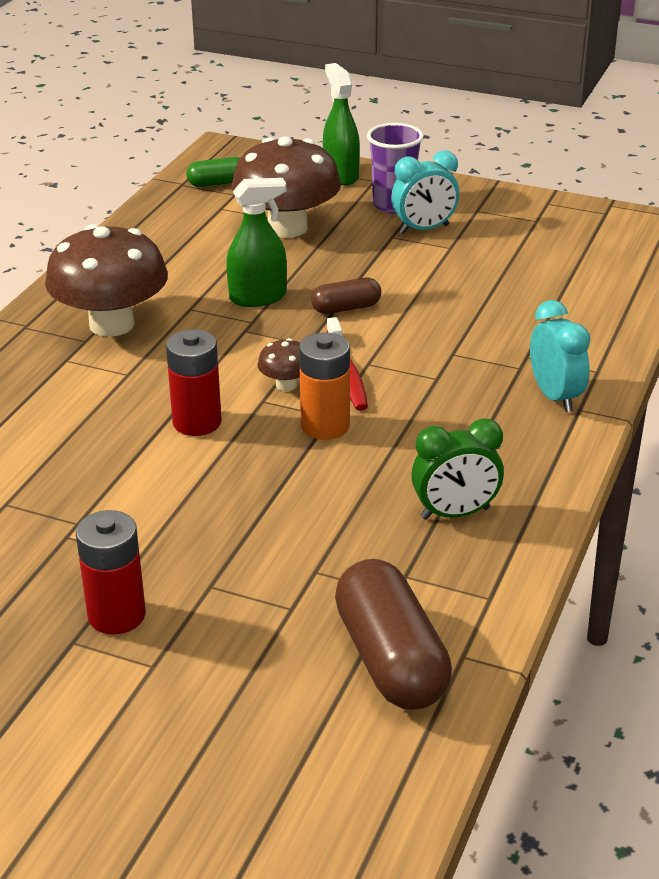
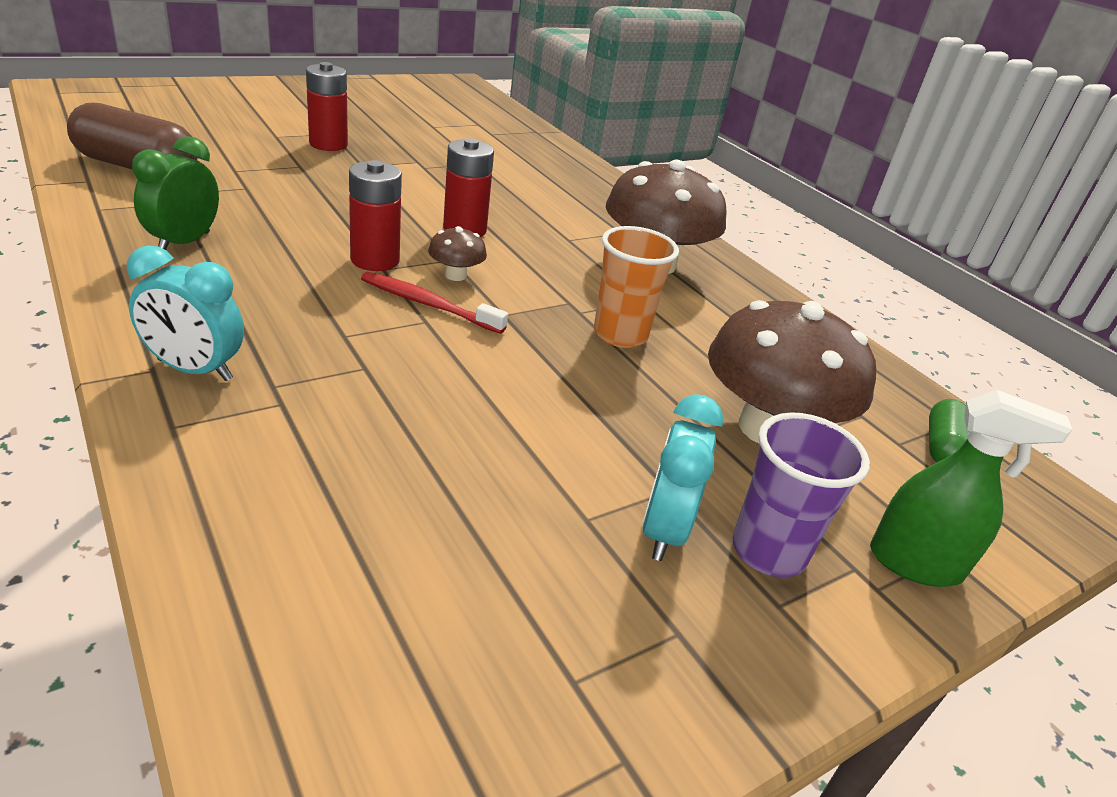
camera: 120 degrees right, 0 degrees up
(258, 297) = (620, 334): green spray bottle -> orange cup
(325, 426) = (375, 260): orange battery -> red battery
(346, 308) = (537, 363): brown capsule -> none

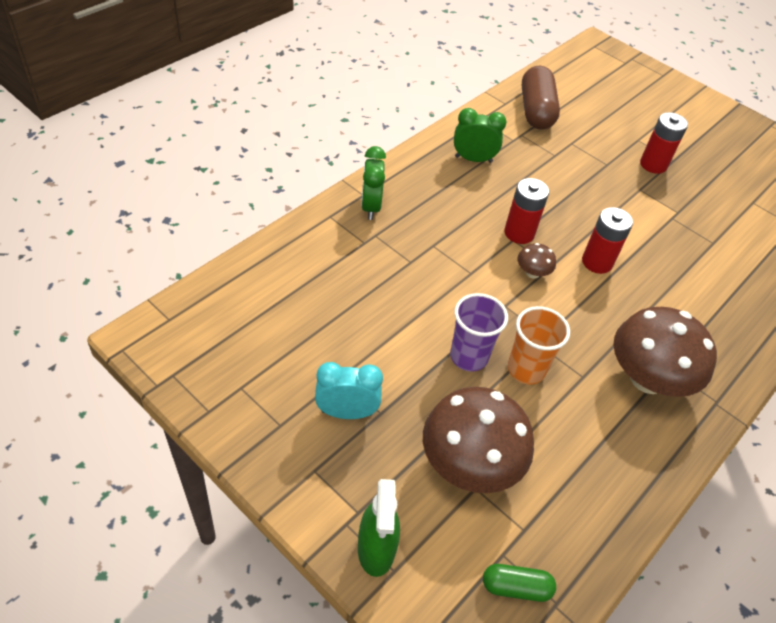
camera: 75 degrees right, 15 degrees up
(195, 370) = (371, 207): turquoise clock -> green clock
(428, 304) = (489, 269): red toothbrush -> none
(768, 551) = (352, 465): purple cup -> purple cup (469, 357)

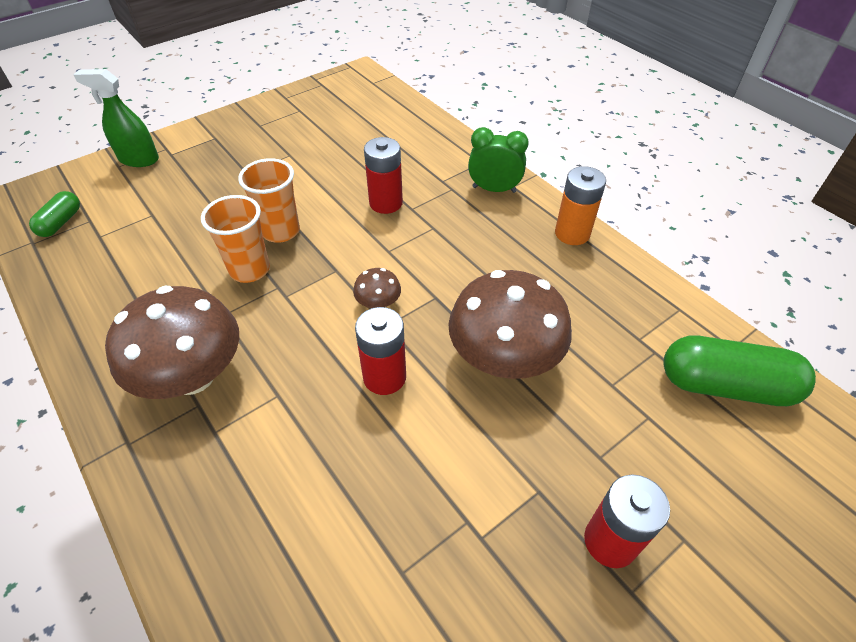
camera: 105 degrees right, 0 degrees up
(347, 412) = (255, 155): turquoise clock -> none
(418, 162) = (572, 233): none -> orange battery
(469, 357) = (281, 231): purple cup -> orange cup
(469, 464) = (174, 214): brown mushroom -> brown mushroom (504, 358)
(473, 159) = (586, 285): green clock -> none
(519, 233) = (445, 305): red battery -> red battery (386, 203)
(536, 111) = (725, 386): brown capsule -> green capsule

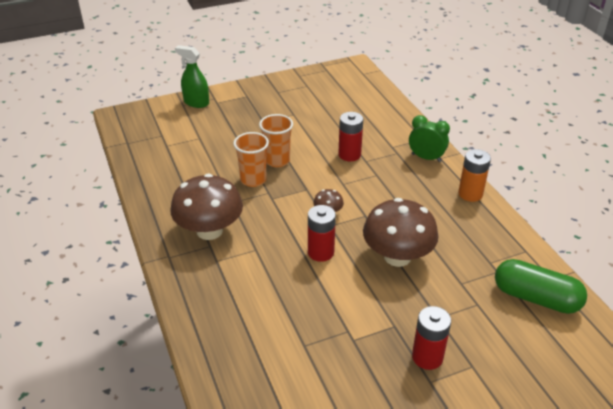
camera: 15 degrees right, 10 degrees down
(61, 222) = (145, 134): green capsule -> none

